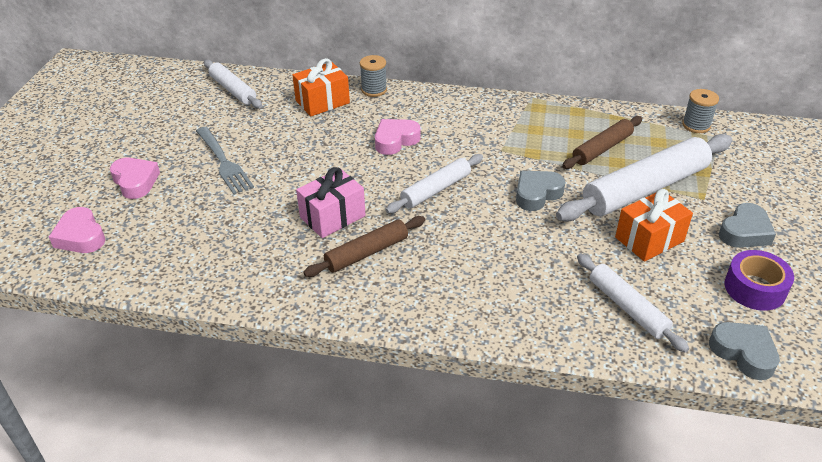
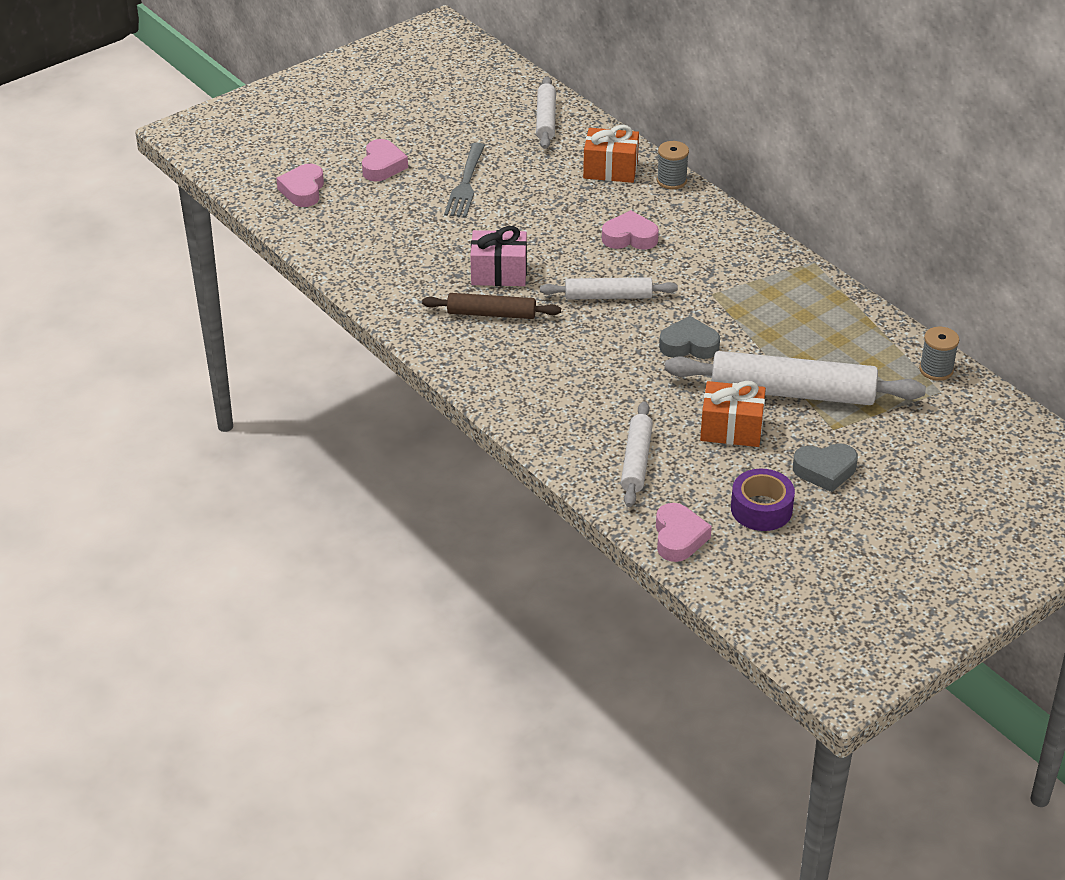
camera: 40 degrees right, 0 degrees up
(602, 148) = (807, 341): brown rolling pin -> none
(743, 353) = (678, 538): grey heart -> pink heart

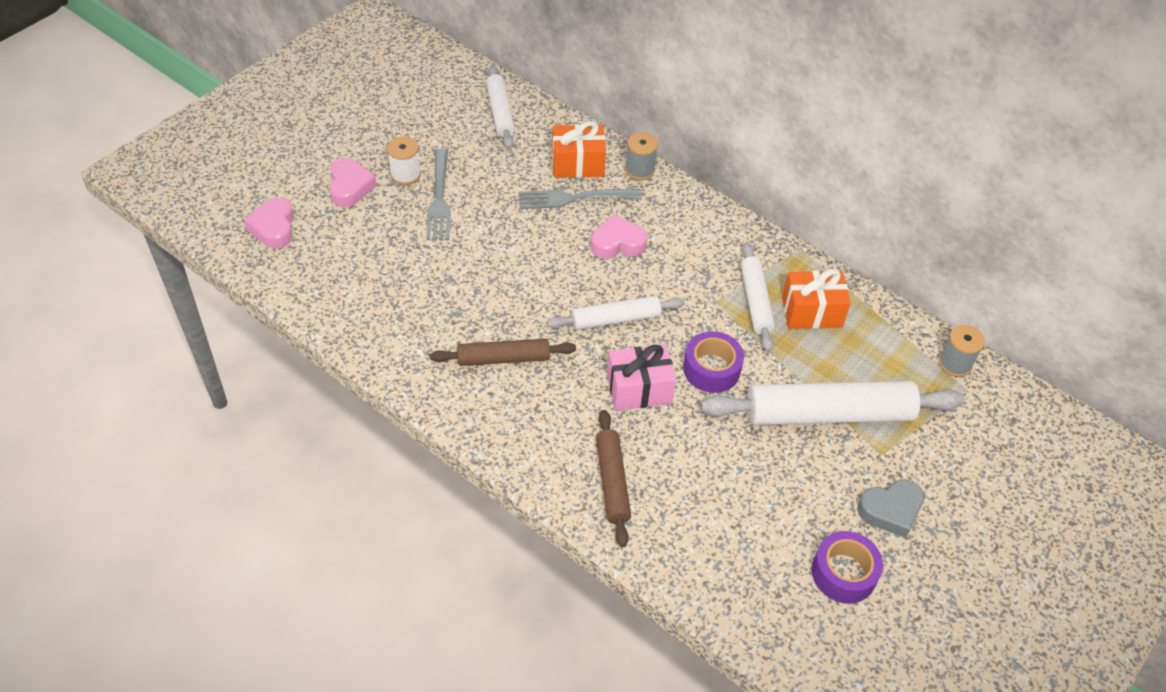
camera: 15 degrees left, 10 degrees up
(438, 161) = (405, 175): none -> white spool
(499, 273) = (499, 305): pink gift -> pink gift (639, 389)
(566, 416) = (612, 482): none -> brown rolling pin
(599, 197) = (575, 198): none -> grey fork
(636, 461) = (700, 530): white rolling pin -> white rolling pin (755, 301)
(678, 538) = (772, 628): pink heart -> none
(689, 345) = (711, 369): grey heart -> purple tape
(731, 429) = (783, 471): orange gift -> orange gift (811, 312)

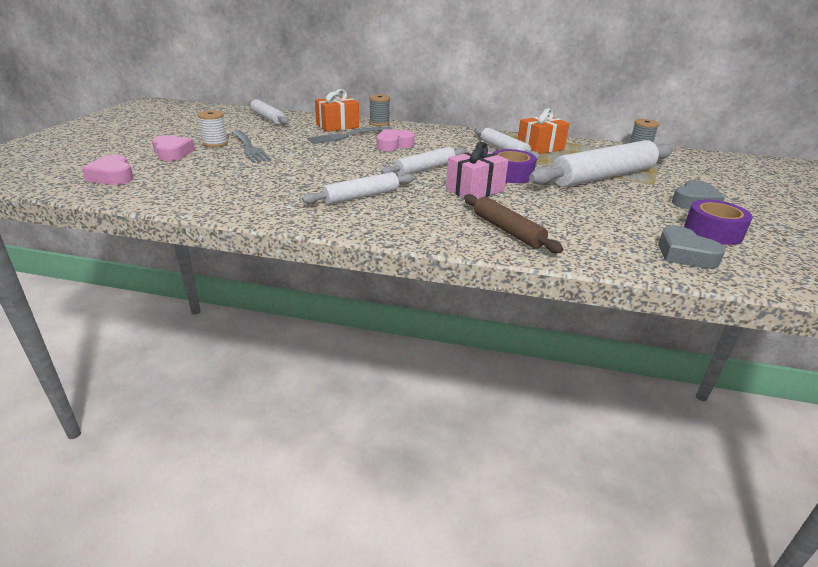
camera: 25 degrees left, 20 degrees down
(503, 358) = (361, 196): brown rolling pin -> white rolling pin
(765, 595) = (684, 254): none -> grey heart

